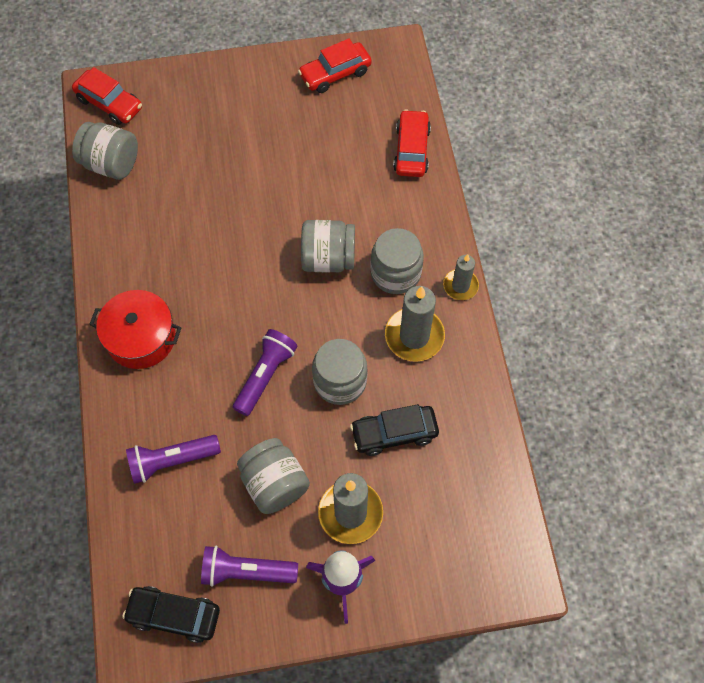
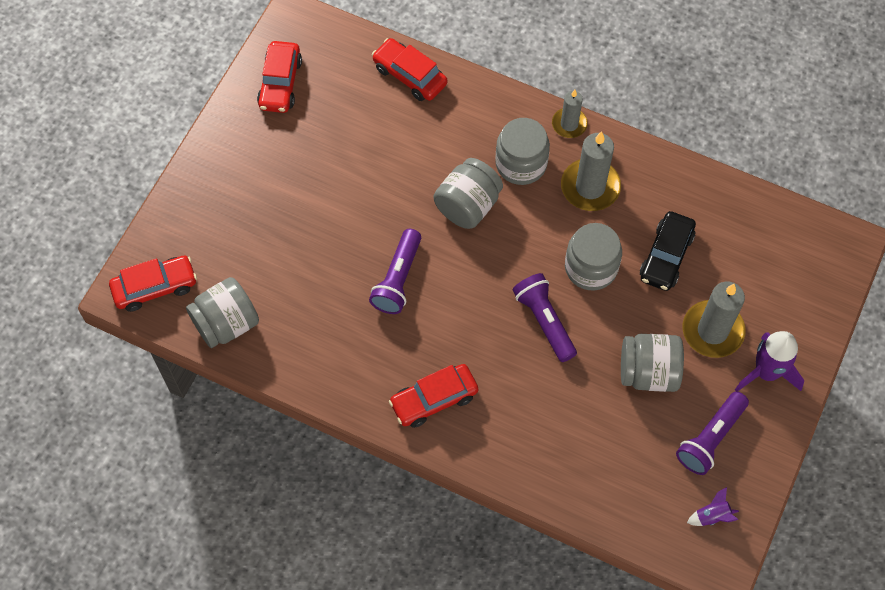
camera: 55 degrees left, 0 degrees up
(141, 338) = (434, 399): red pot -> red car
(172, 460) = (572, 440): purple flashlight -> purple flashlight (397, 279)
(174, 615) = (712, 516): black car -> purple rocket

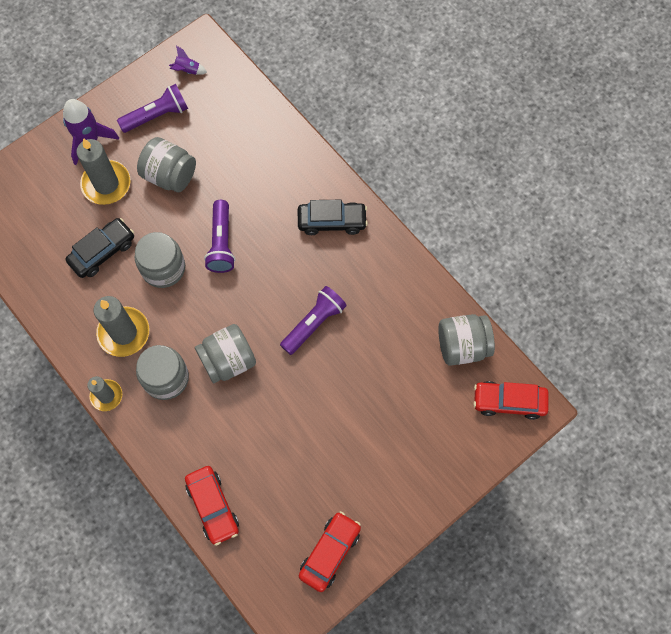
camera: 155 degrees left, 5 degrees up
(434, 399) = (332, 221): red car -> black car

